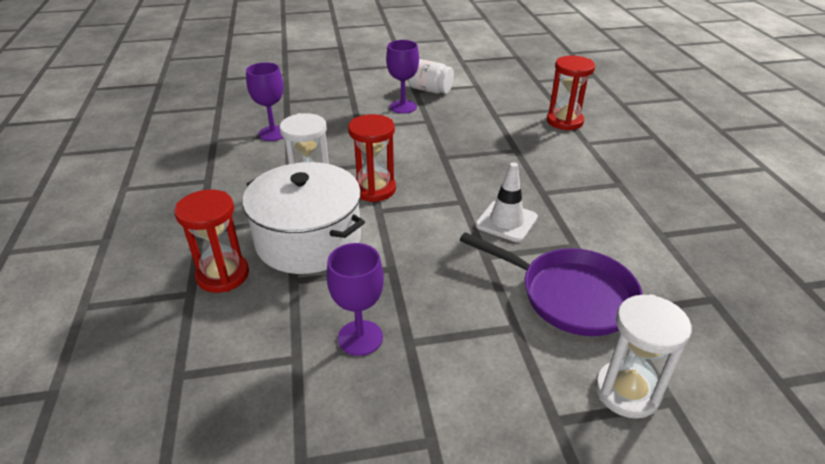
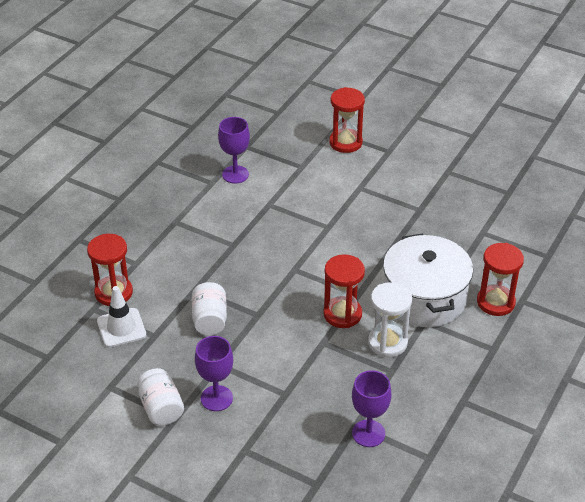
camera: 140 degrees left, 5 degrees up
(360, 338) = (442, 224): purple goblet -> purple goblet (235, 174)
(473, 138) = (210, 320): none -> white jar
(506, 221) = (286, 239): white traffic cone -> white traffic cone (121, 328)
(570, 295) = (312, 184): purple pan -> none
(627, 392) = (345, 142): white hourglass -> red hourglass

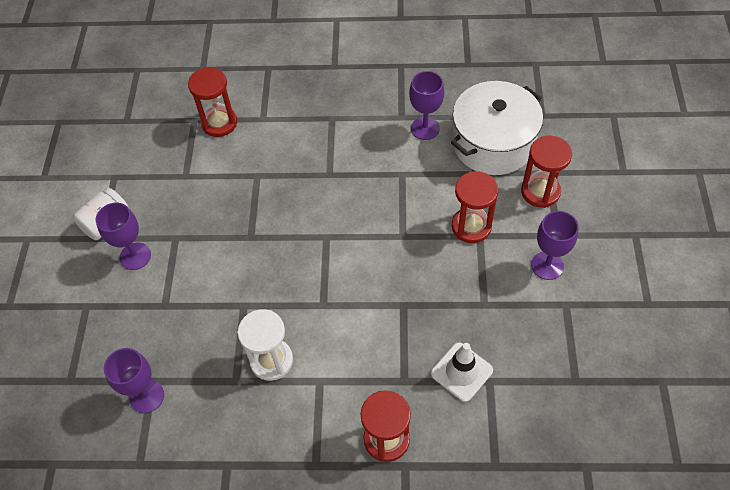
camera: 65 degrees right, 15 degrees up
(121, 328) = (182, 149): white traffic cone -> white traffic cone (461, 372)
(210, 320) = (224, 205): white jar -> none
(342, 314) = (289, 304): red hourglass -> red hourglass (471, 226)
(410, 166) = (547, 265): none -> purple goblet
(424, 298) = (353, 366): white pot -> white pot (493, 143)

